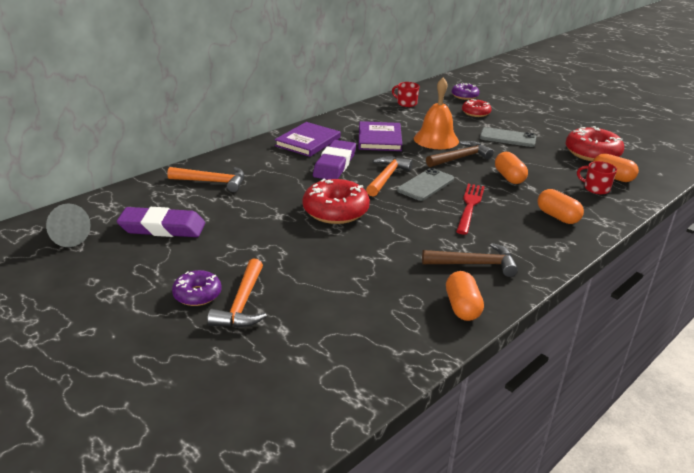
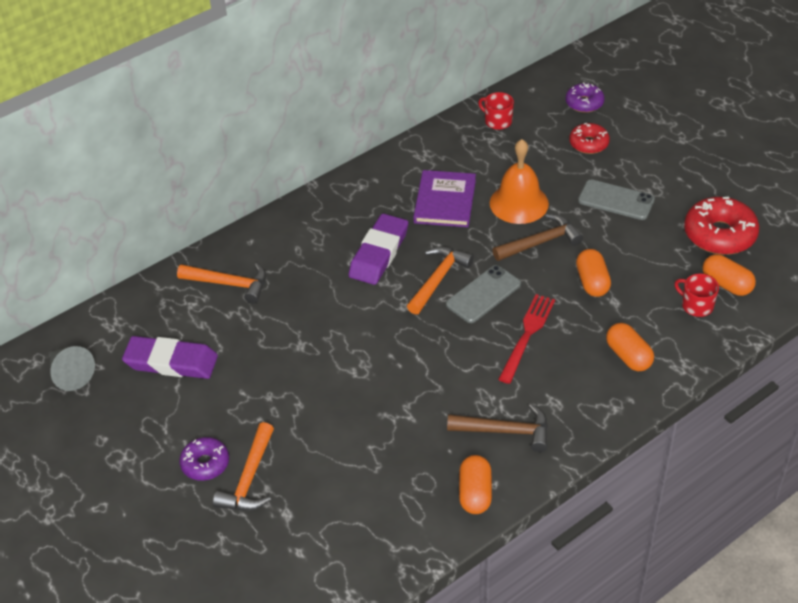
camera: 10 degrees right, 15 degrees up
(308, 142) = (352, 207): purple book -> none
(335, 211) = (366, 339): red donut -> none

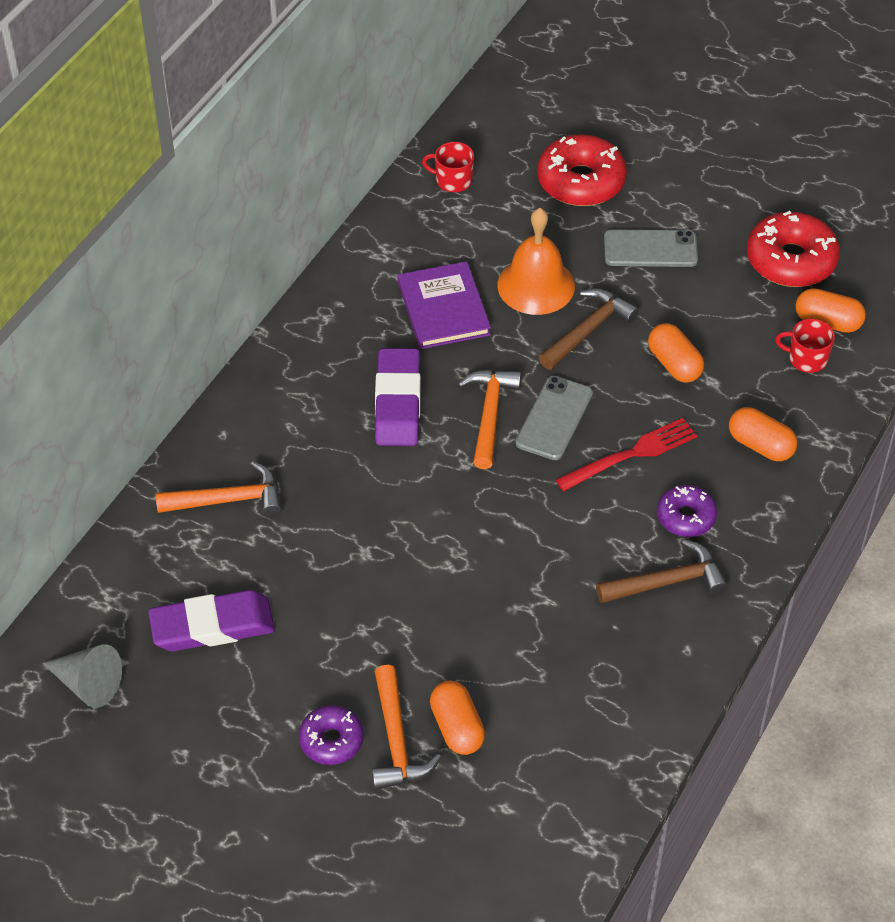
camera: 25 degrees left, 5 degrees up
(475, 493) = (671, 668): orange capsule -> orange capsule (457, 727)
(527, 334) = (632, 454): red fork -> red fork turned 60 degrees clockwise
(584, 103) = (548, 127): purple donut -> purple donut (686, 517)
(589, 143) = (581, 181): red donut -> red donut, size x1.69

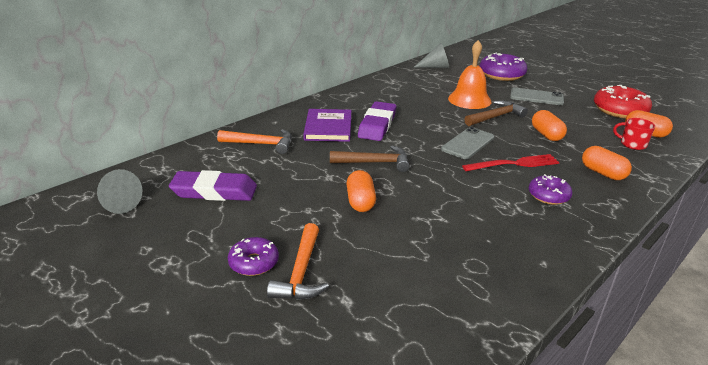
camera: 15 degrees right, 20 degrees down
(443, 309) = (416, 100): purple book -> purple book (328, 128)
(453, 180) = (435, 67): red mug -> grey cone
(457, 727) = (350, 274): orange capsule -> orange capsule (360, 201)
(489, 415) = (429, 137): orange hammer -> none
(581, 181) = (501, 74): red donut -> purple donut
(667, 582) = (531, 224): brown hammer -> brown hammer (374, 163)

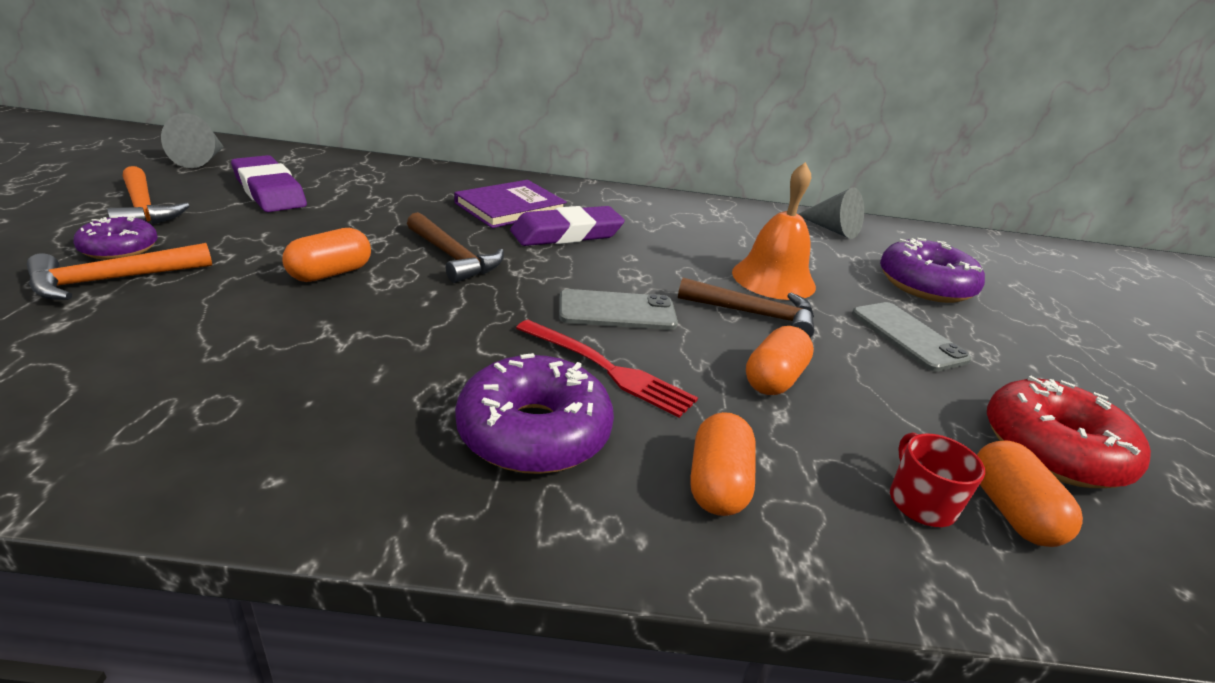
camera: 45 degrees right, 0 degrees up
(261, 144) = (411, 185): orange hammer -> orange hammer (143, 209)
(548, 196) = (534, 432): purple donut -> purple donut, size x1.69

